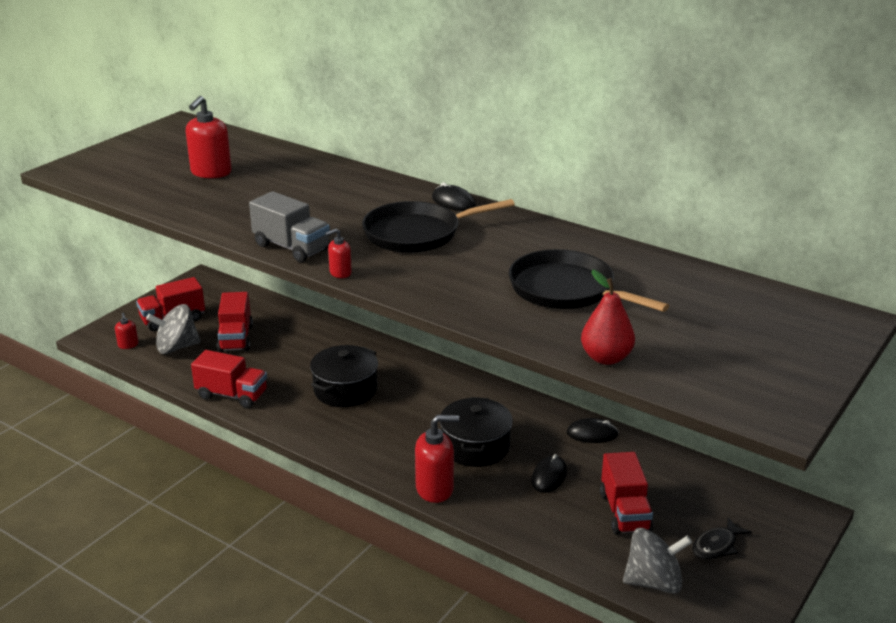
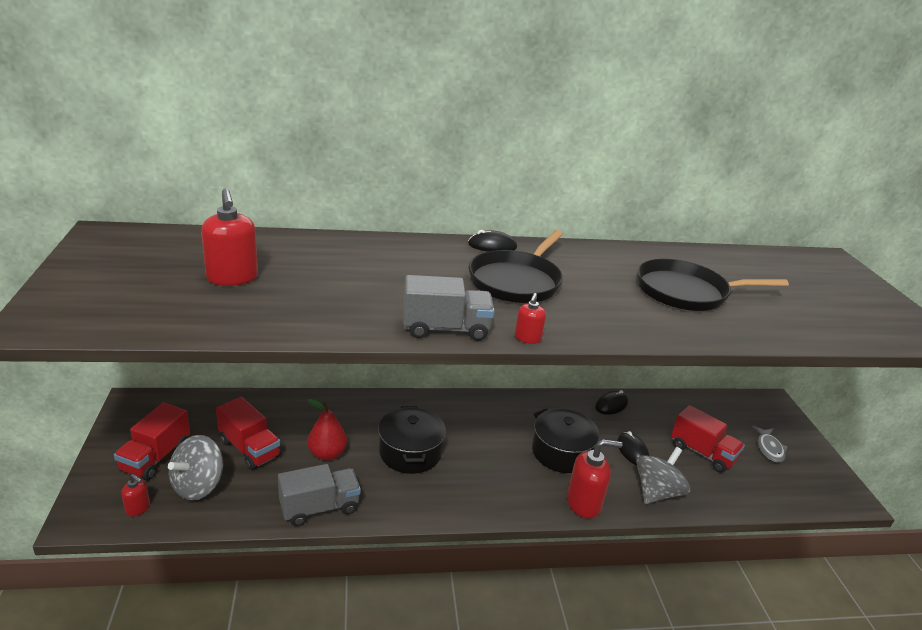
camera: 45 degrees left, 0 degrees up
(232, 395) = (319, 508): red truck -> grey truck
(435, 489) = (584, 503): red soap dispenser -> red soap dispenser turned 45 degrees clockwise
(606, 358) = (800, 335): red pear -> red pear (327, 454)
(654, 582) = (780, 494): grey spinning top -> grey spinning top (656, 492)
(716, 546) = (769, 448): black fish -> grey fish

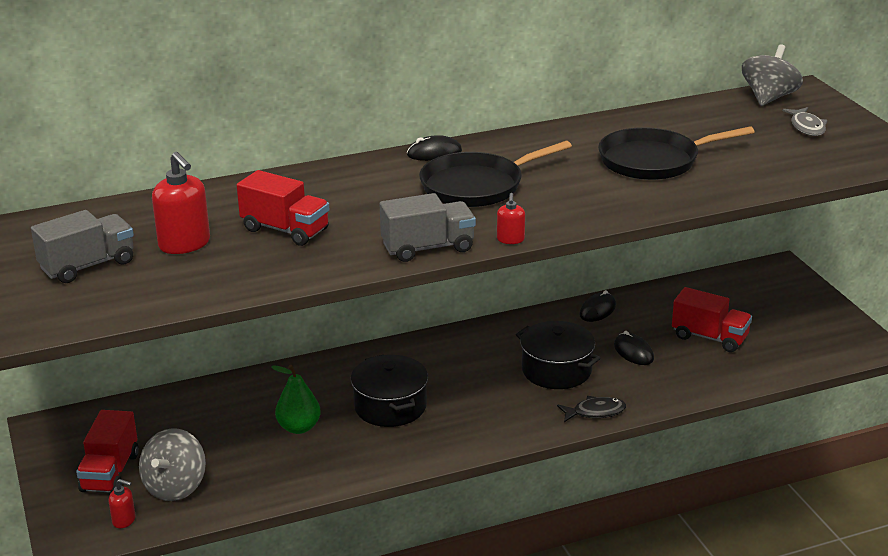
camera: 10 degrees left, 0 degrees up
(249, 449) = (210, 442): red truck -> red truck (285, 230)
(319, 508) = (318, 477): grey truck -> grey truck (88, 265)
(327, 454) = (299, 427): red pear -> green pear
(516, 281) = (476, 186): black pan -> black pan turned 45 degrees clockwise
(584, 503) = (595, 412): red soap dispenser -> black fish
(656, 492) = (669, 385): grey spinning top -> grey spinning top (769, 98)
(769, 448) = (781, 317): grey fish -> grey fish (806, 127)

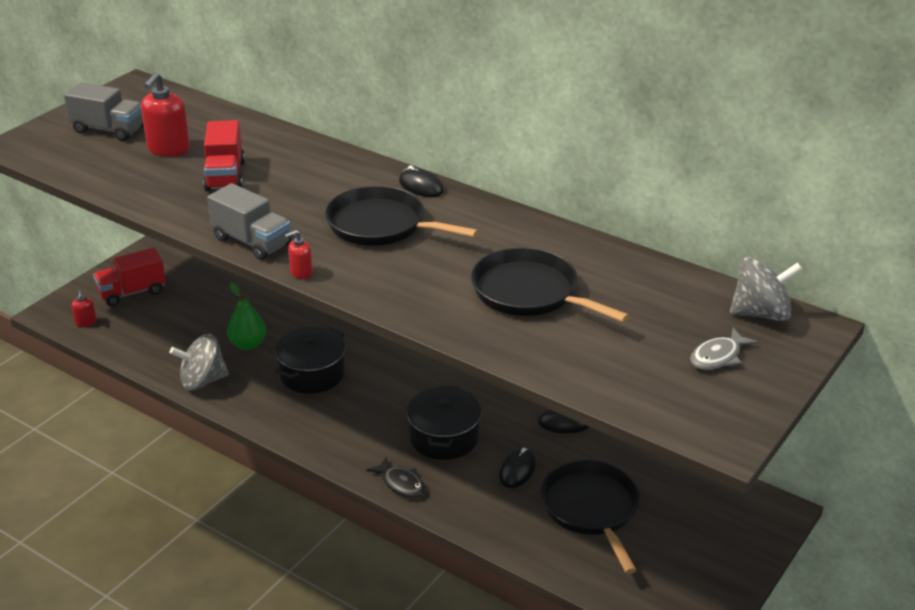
camera: 55 degrees right, 5 degrees up
(175, 487) = (136, 325): grey spinning top -> grey spinning top (202, 381)
(709, 337) = (591, 509): red truck -> black pan

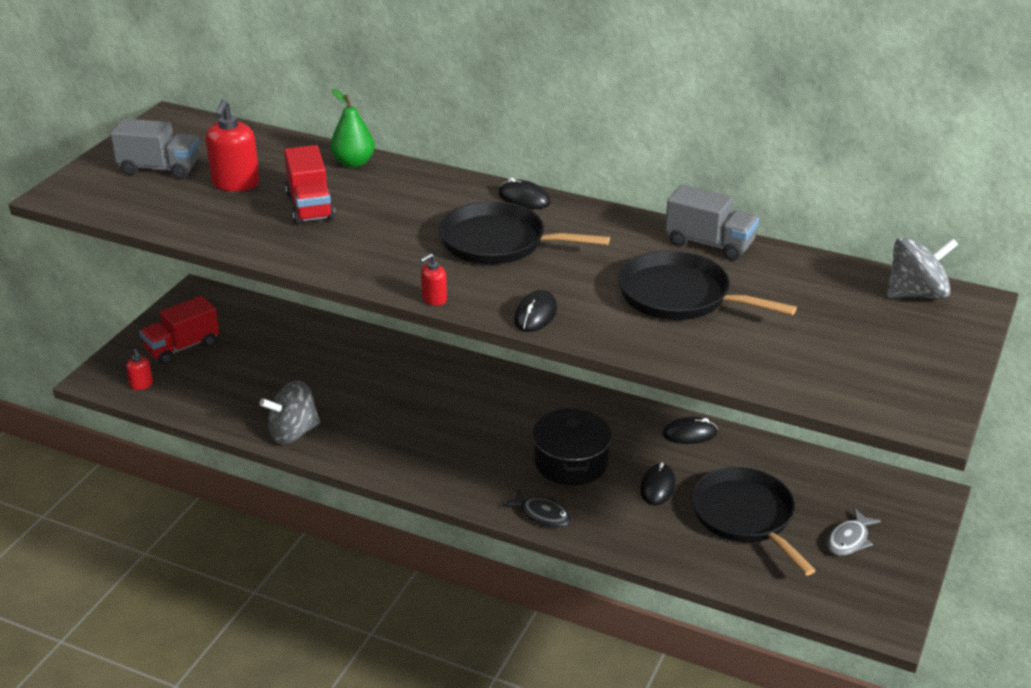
camera: 10 degrees left, 0 degrees up
(248, 344) = (329, 389): green pear -> green pear (353, 163)
(252, 242) = (368, 272): grey truck -> grey truck (709, 244)
(312, 374) = (409, 412): black pot -> none
(388, 296) = (535, 314): none -> black mouse
(718, 356) = (891, 340): grey fish -> grey fish (849, 539)

